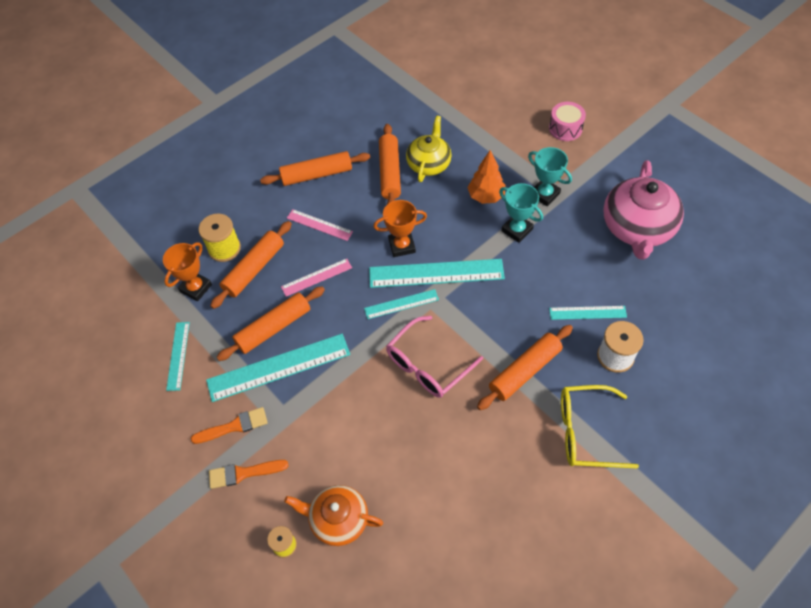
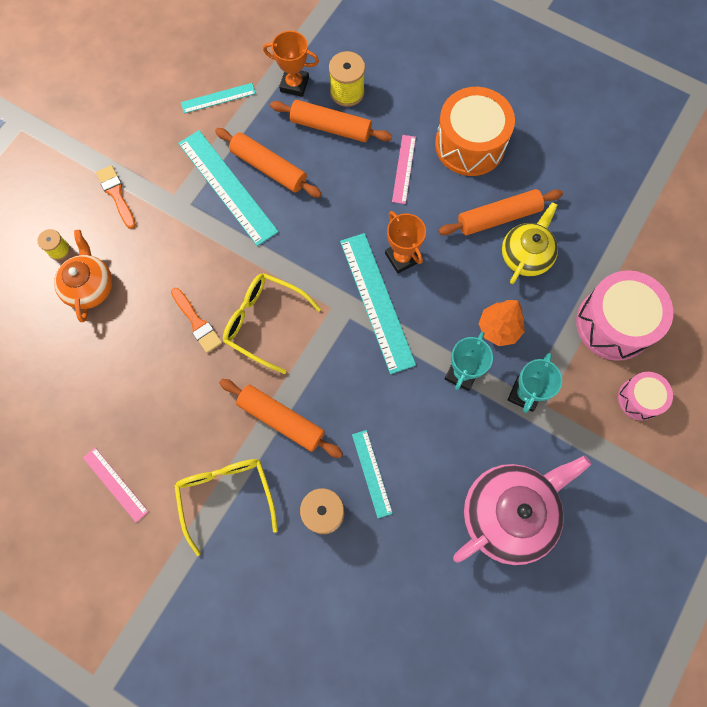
camera: 70 degrees right, 15 degrees up
(234, 426) = (159, 171): orange brush -> orange brush (197, 323)
(316, 174) = (470, 144): orange rolling pin -> orange drum
(316, 277) = (338, 187): pink ruler -> pink ruler (115, 484)
(401, 304) = (329, 277): turquoise ruler -> none
(427, 365) = (264, 322): pink glasses -> yellow glasses
(429, 163) = (526, 255): yellow teapot -> yellow teapot turned 60 degrees counterclockwise
(503, 127) = (614, 324): none -> pink drum
(637, 228) = (509, 513): pink teapot -> pink teapot turned 150 degrees clockwise

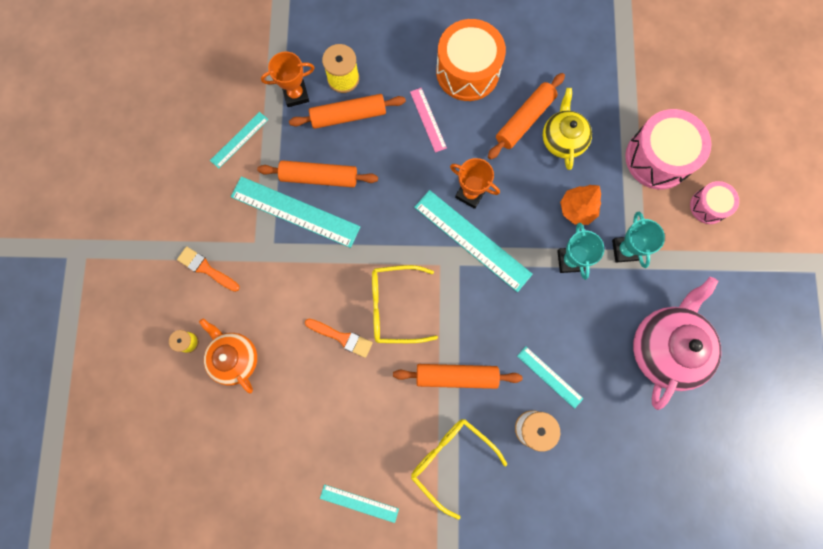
camera: 30 degrees left, 5 degrees up
(115, 484) = (359, 503): pink ruler -> turquoise ruler

